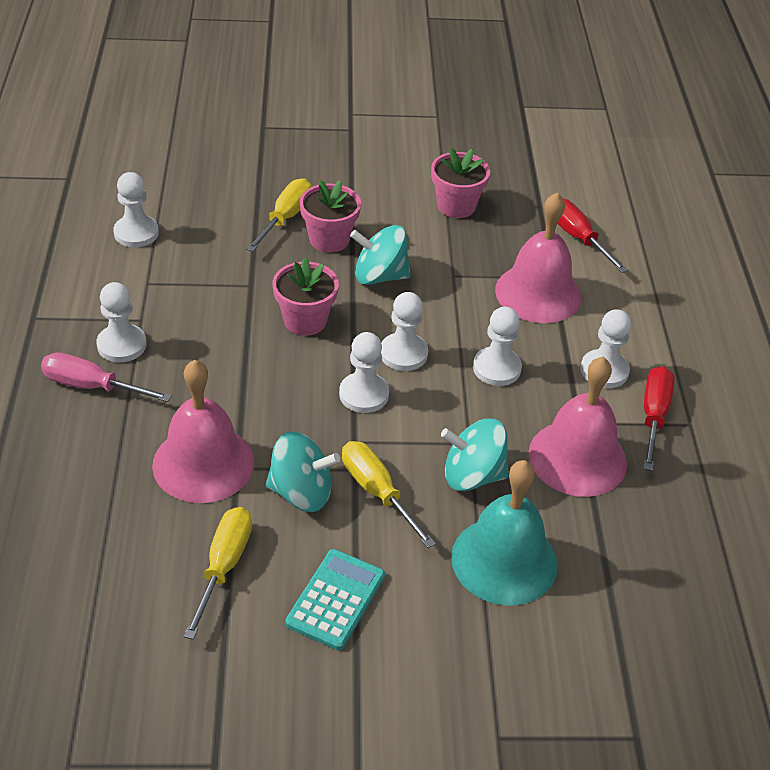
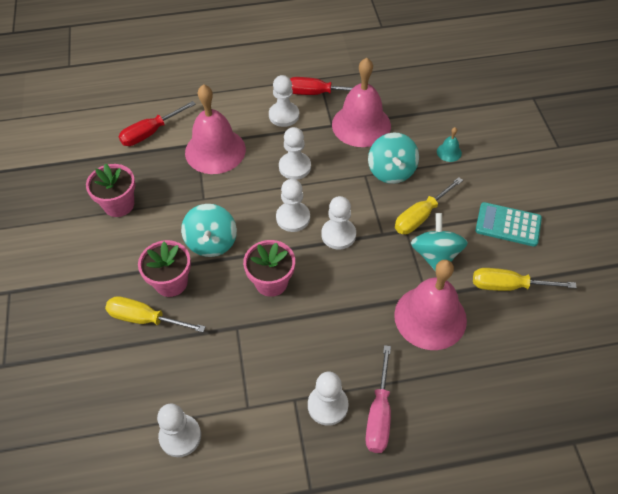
camera: 95 degrees left, 10 degrees up
(504, 560) = (449, 152): turquoise bell -> turquoise bell, size x0.41

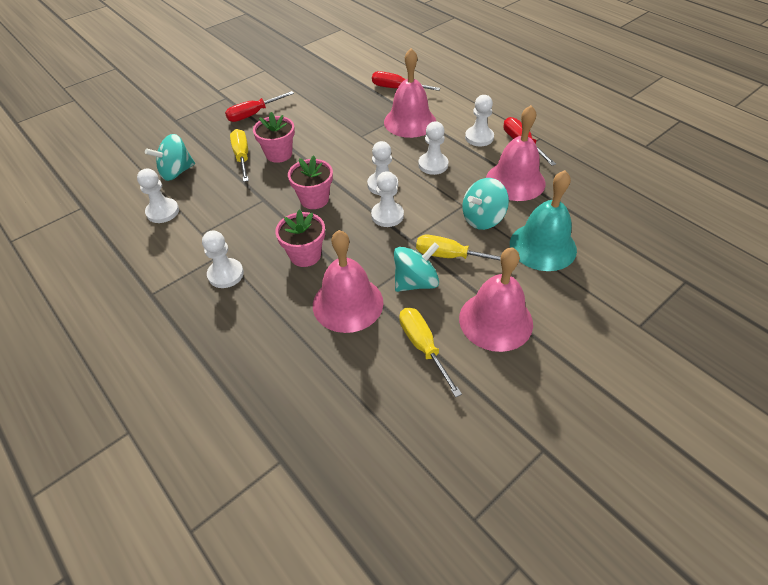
camera: 60 degrees right, 5 degrees down
(73, 277) = (253, 114): none -> red screwdriver
(119, 204) = (324, 104): pink flower pot -> pink flower pot (305, 255)
(211, 242) = (326, 156): turquoise spinning top -> turquoise spinning top (176, 172)
(379, 415) = (233, 307): pink screwdriver -> none
(449, 152) = (543, 246): turquoise bell -> turquoise bell, size x2.46
(508, 225) = (495, 320): turquoise calculator -> pink bell

